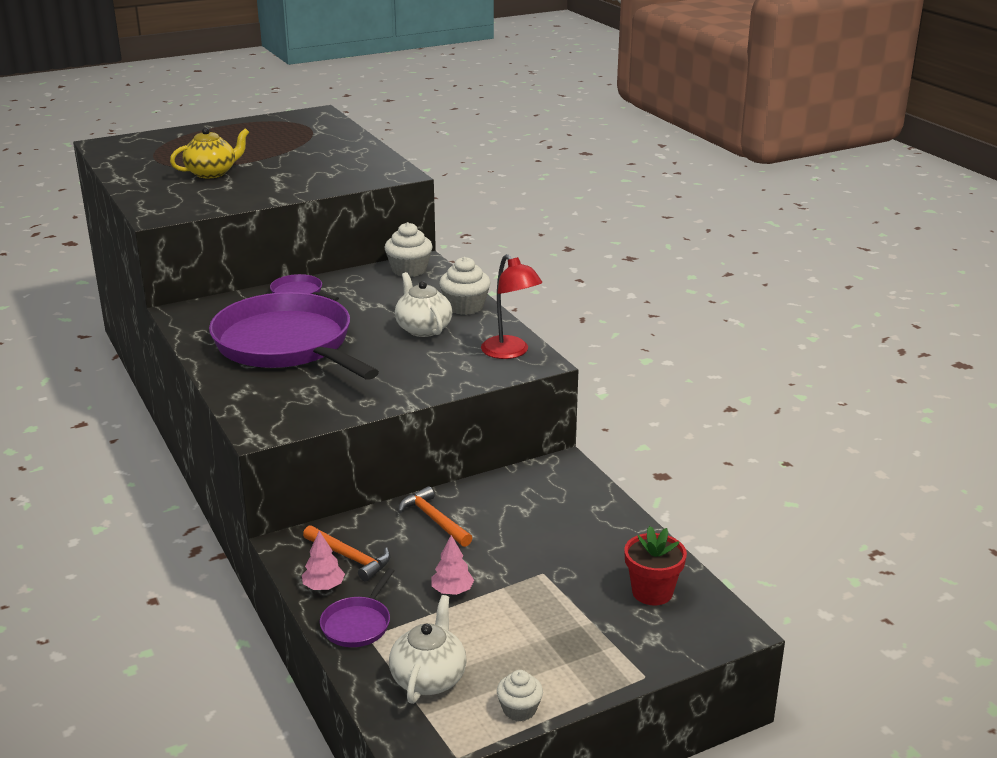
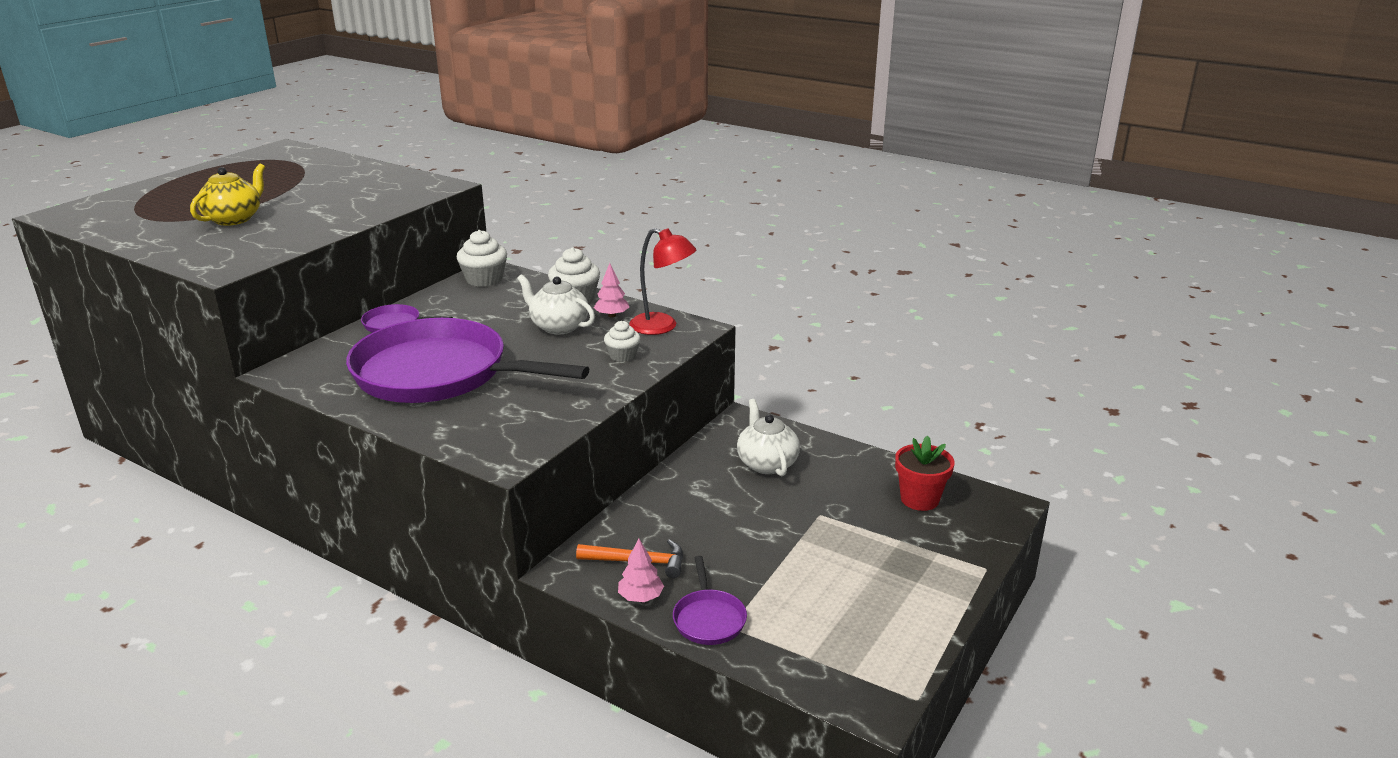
camera: 30 degrees left, 0 degrees up
(429, 678) = (822, 641): white teapot -> white teapot (766, 463)
(434, 519) = (679, 501): orange hammer -> none
(452, 591) = (761, 557): pink tree -> pink tree (612, 315)
(519, 709) = (923, 636): white cupcake -> white cupcake (622, 355)

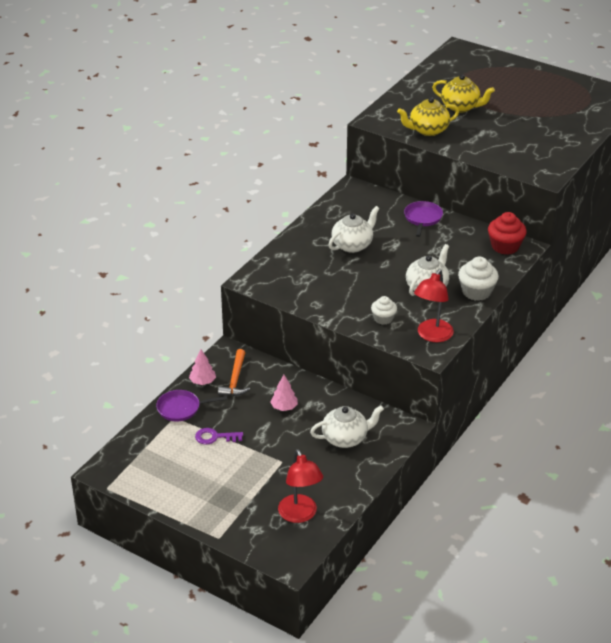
camera: 90 degrees right, 10 degrees up
(282, 239) = (428, 130): none -> yellow teapot
(439, 374) = (353, 245): purple pan -> white teapot
(484, 279) = (505, 246): white cupcake -> red cupcake
(612, 315) = (449, 311): pink tree -> pink tree (284, 407)
(776, 579) = (215, 437): none -> purple key
(919, 499) = (300, 515): red flower pot -> red lamp

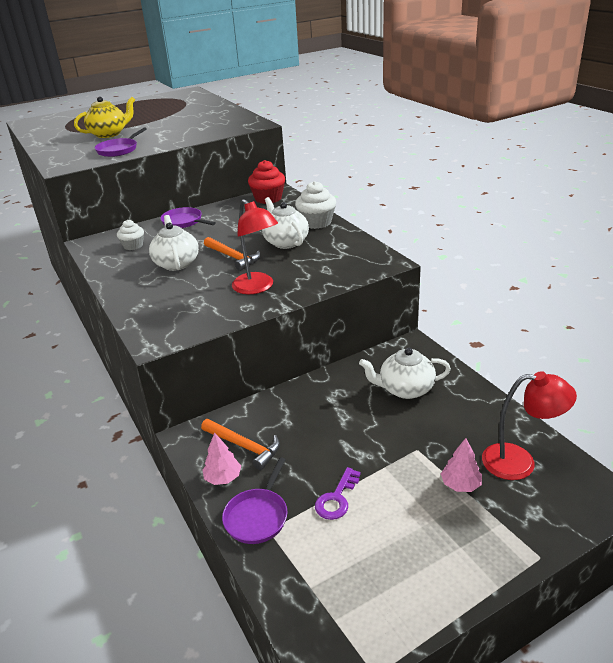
camera: 60 degrees left, 5 degrees down
(284, 407) = (324, 420): pink tree -> pink tree (460, 485)
(345, 438) = (405, 389): white teapot -> white teapot turned 105 degrees counterclockwise
(381, 269) = (233, 257): none -> orange hammer
(383, 318) = (311, 274): white cupcake -> white cupcake (133, 246)
(428, 130) = (119, 150): yellow teapot -> purple pan
(432, 336) = (361, 256): red lamp -> red lamp (257, 288)

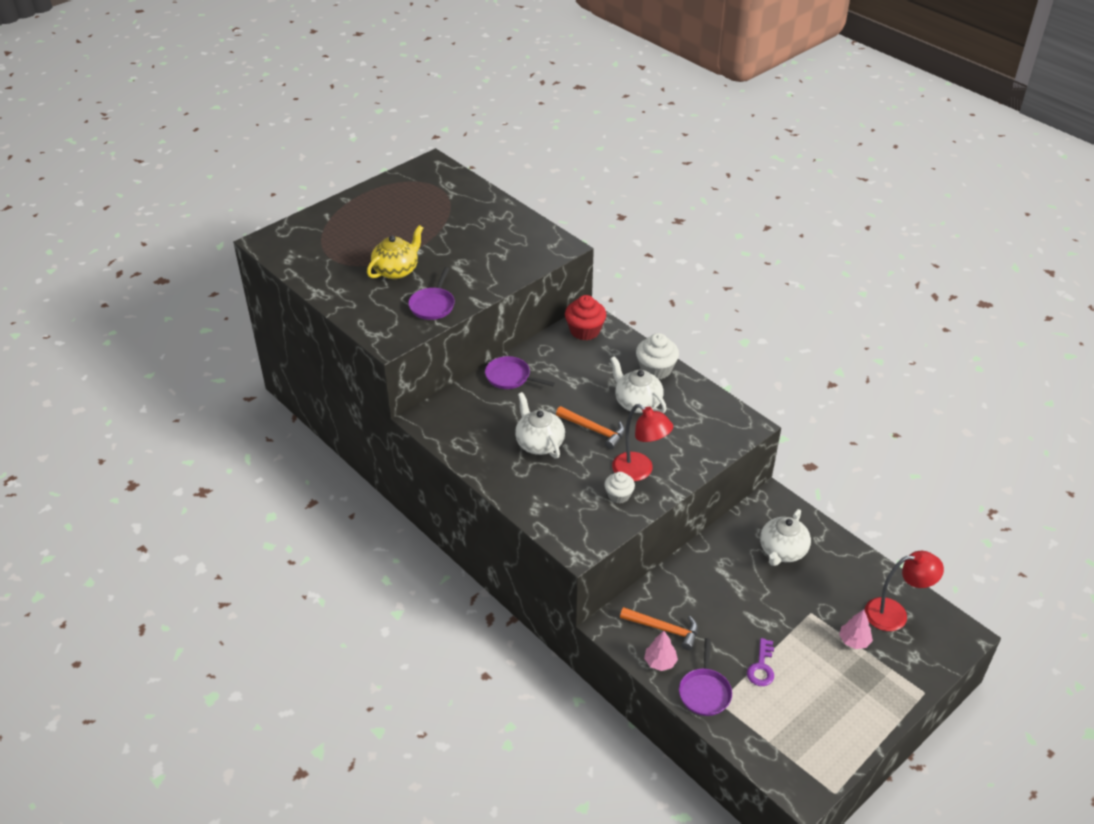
camera: 15 degrees left, 10 degrees up
(133, 246) = (476, 420): white cupcake -> white cupcake (619, 495)
(405, 389) = (782, 551): white teapot -> white teapot turned 45 degrees counterclockwise

